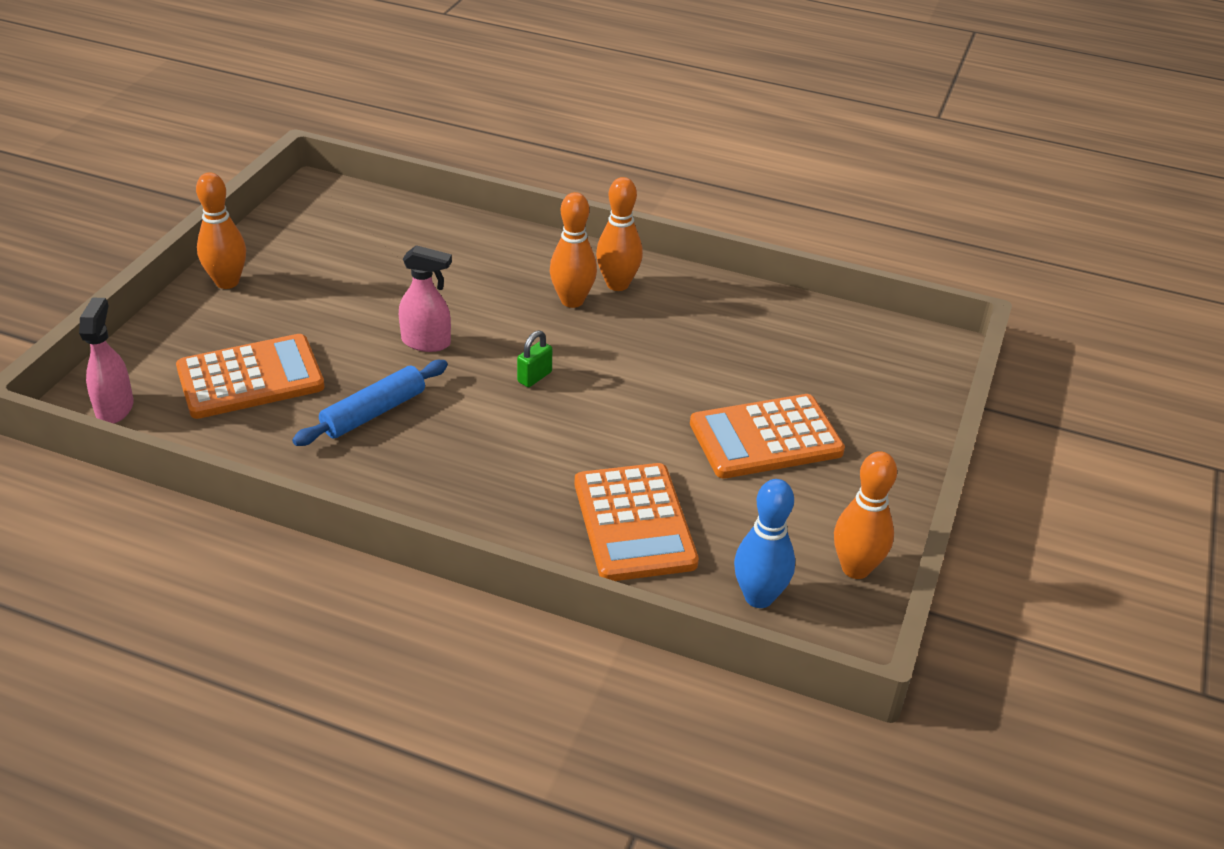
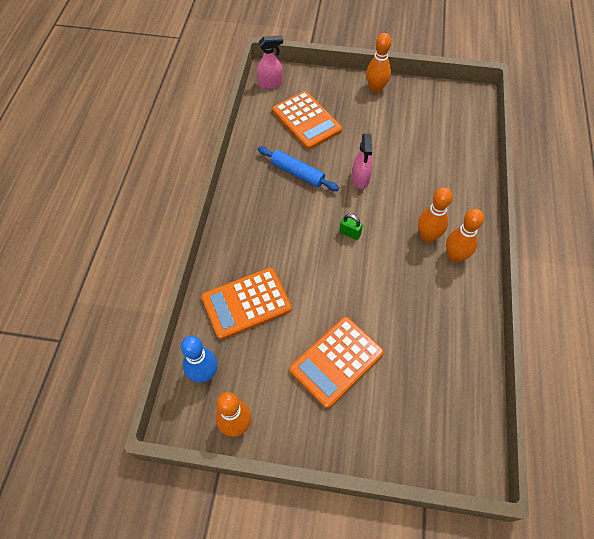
camera: 80 degrees right, 20 degrees up
(765, 438) = (336, 361): orange calculator -> orange calculator turned 105 degrees counterclockwise

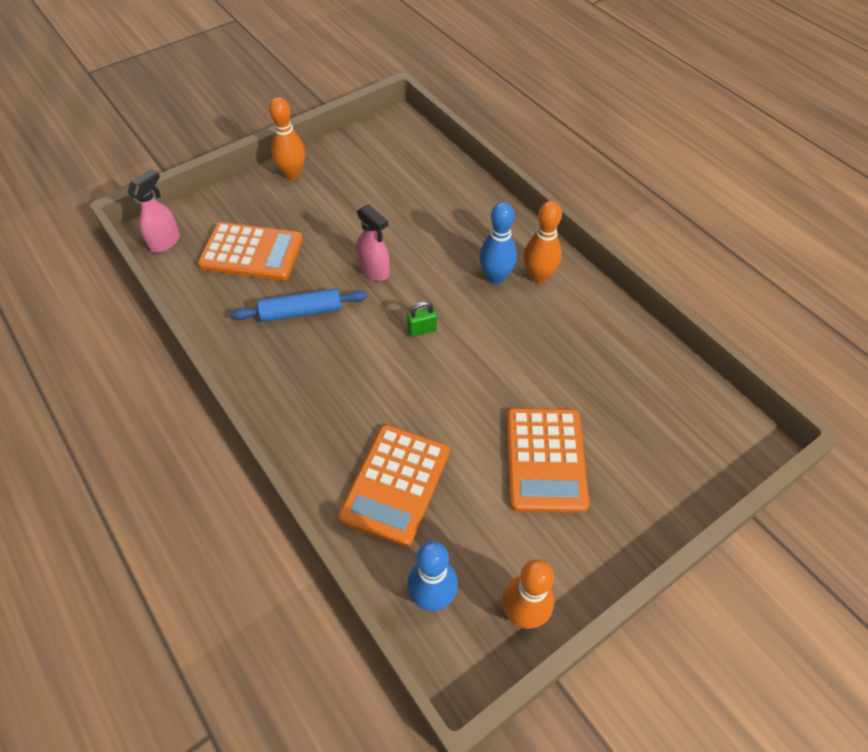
camera: 45 degrees left, 5 degrees down
(427, 236) = (496, 277): orange bowling pin -> blue bowling pin

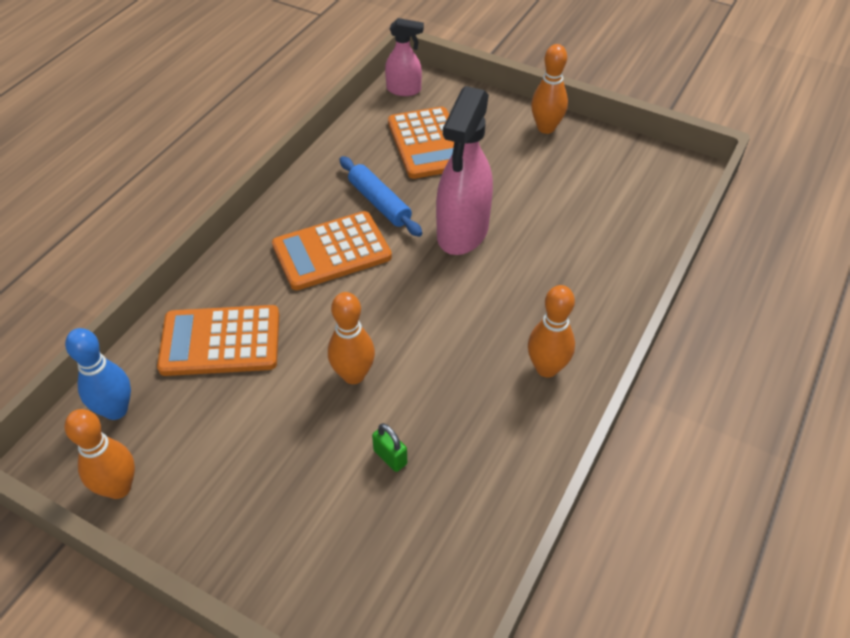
camera: 65 degrees right, 5 degrees down
(374, 271) = (462, 232): pink spray bottle -> pink spray bottle, size x1.83
(422, 330) = (409, 295): green padlock -> green padlock (390, 457)
(485, 396) = (353, 375): none -> orange bowling pin
(496, 277) = (519, 330): blue bowling pin -> none
(545, 460) = (298, 452): orange calculator -> orange calculator (331, 251)

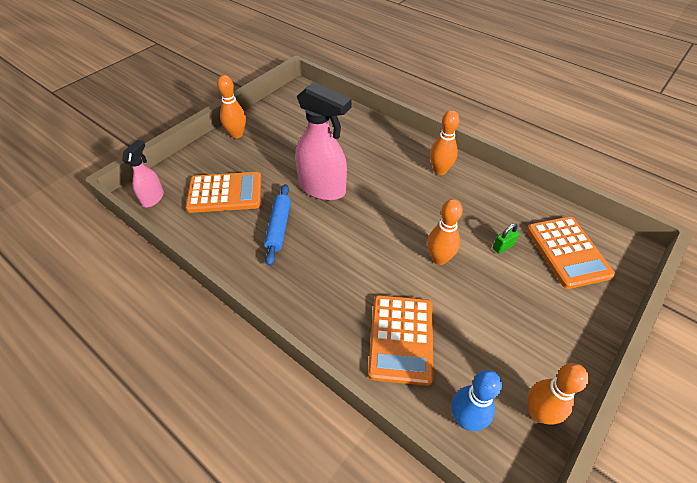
camera: 80 degrees left, 0 degrees up
(331, 251) = (321, 260): orange calculator -> orange calculator (567, 252)
(379, 203) = (279, 227): blue rolling pin -> blue rolling pin turned 60 degrees counterclockwise

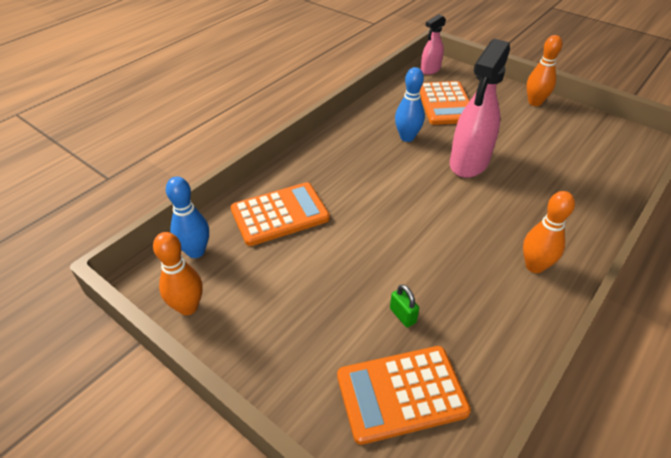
camera: 90 degrees right, 5 degrees down
(153, 198) = (430, 70): pink spray bottle -> pink spray bottle turned 120 degrees clockwise
(279, 227) = (407, 137): blue rolling pin -> blue bowling pin
(401, 339) = (280, 214): orange calculator -> orange calculator turned 150 degrees clockwise
(439, 258) = (378, 251): orange bowling pin -> none

